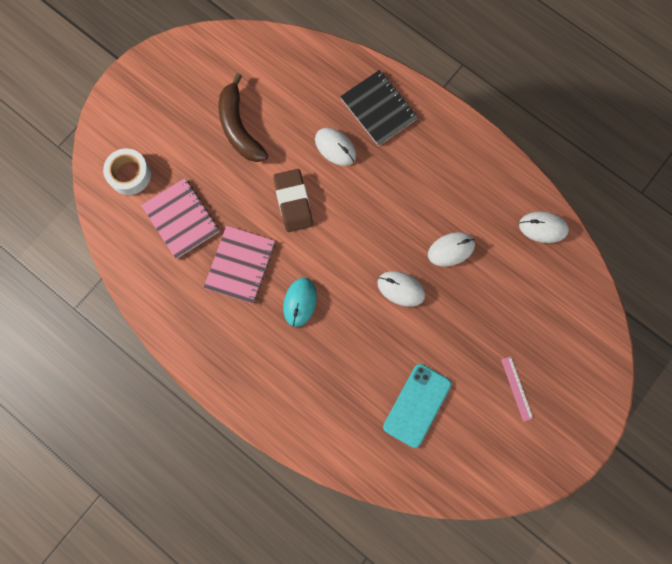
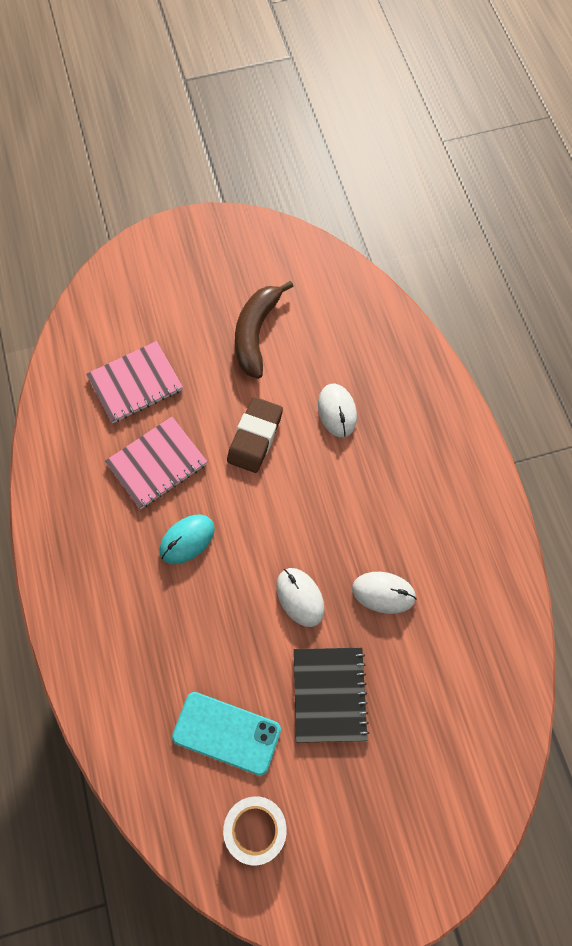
camera: 35 degrees right, 10 degrees down
(130, 174) = (120, 312): white tape -> white tape (255, 829)
(181, 219) = (135, 383): pink notebook -> pink notebook turned 60 degrees clockwise
(378, 109) = (409, 401): black notebook -> black notebook (329, 694)
(417, 405) = (226, 733): turquoise phone -> turquoise phone turned 45 degrees clockwise
(517, 388) = (349, 795): pink ruler -> none
(543, 227) = (503, 638): white mouse -> none

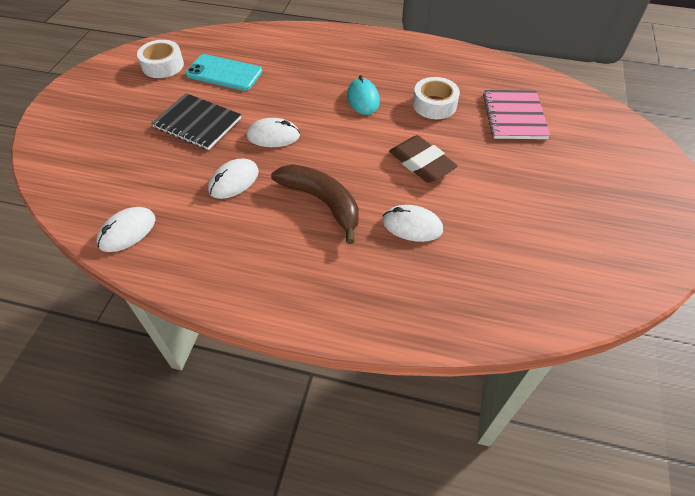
camera: 120 degrees right, 15 degrees down
(157, 463) = (434, 104): pink notebook -> white tape
(226, 733) = (224, 73): turquoise phone -> turquoise phone turned 60 degrees clockwise
(256, 333) = (530, 205): brown banana -> brown banana (322, 202)
(501, 645) = (127, 231): none -> white mouse

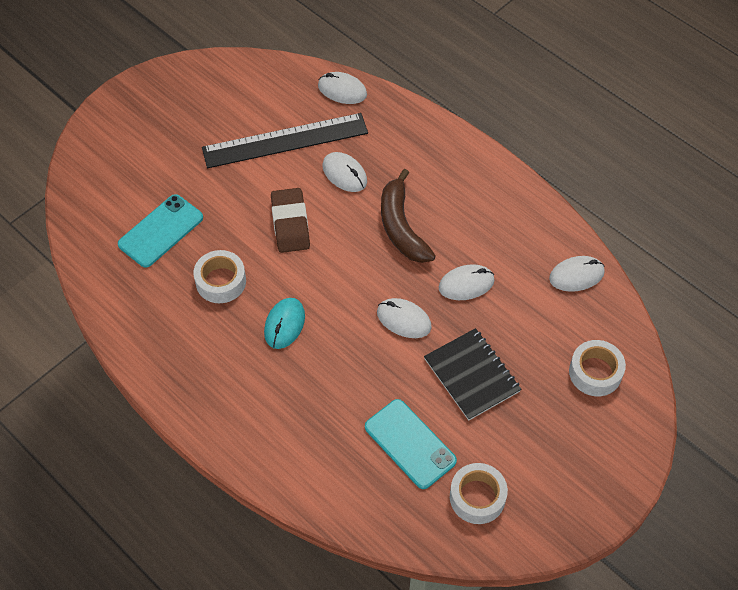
camera: 150 degrees left, 5 degrees up
(90, 162) = (595, 372): none -> white tape
(495, 318) = (342, 90): none -> white mouse
(497, 231) = (285, 140): none -> black ruler
(514, 116) = (161, 231): pink notebook -> turquoise phone

